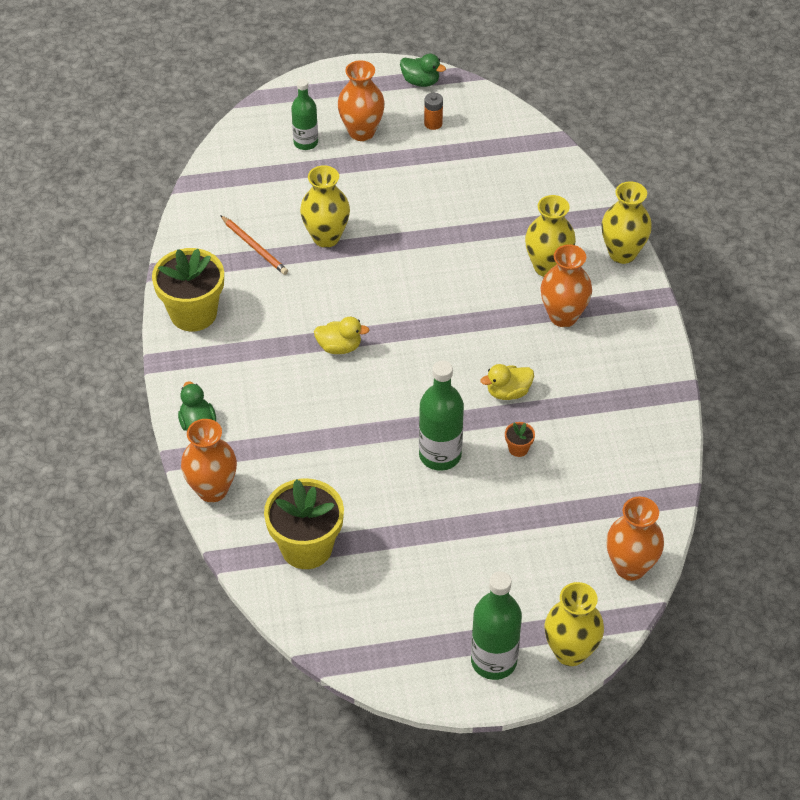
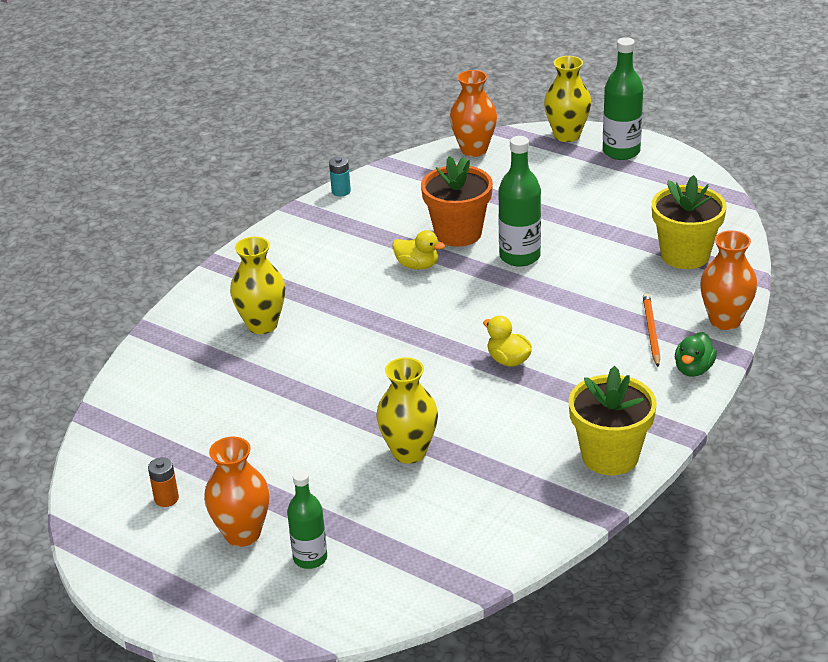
camera: 135 degrees left, 15 degrees down
(254, 247) = (486, 482): orange pencil -> orange pencil (651, 331)
(420, 81) = (111, 551): green duck -> none
(518, 448) = (458, 233): orange flower pot -> orange flower pot, size x2.48
(563, 316) = (304, 288): orange vase -> none
(622, 253) = (192, 302): yellow vase -> none
(673, 432) = (341, 191): none -> turquoise battery

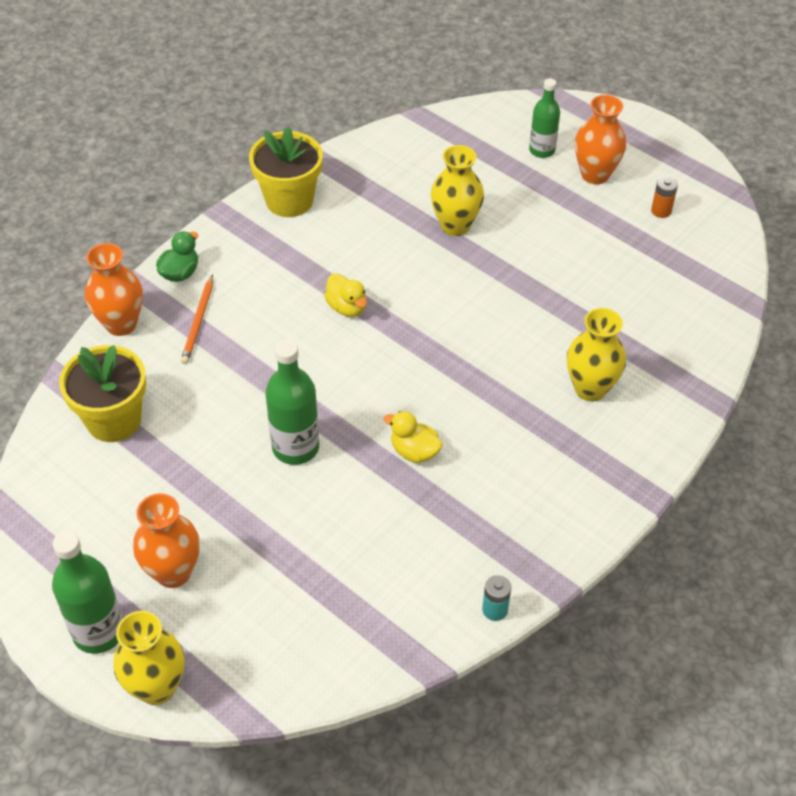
camera: 175 degrees left, 15 degrees up
(458, 233) = (357, 499): orange flower pot -> none
(474, 150) = (298, 675): orange vase -> orange vase (173, 572)

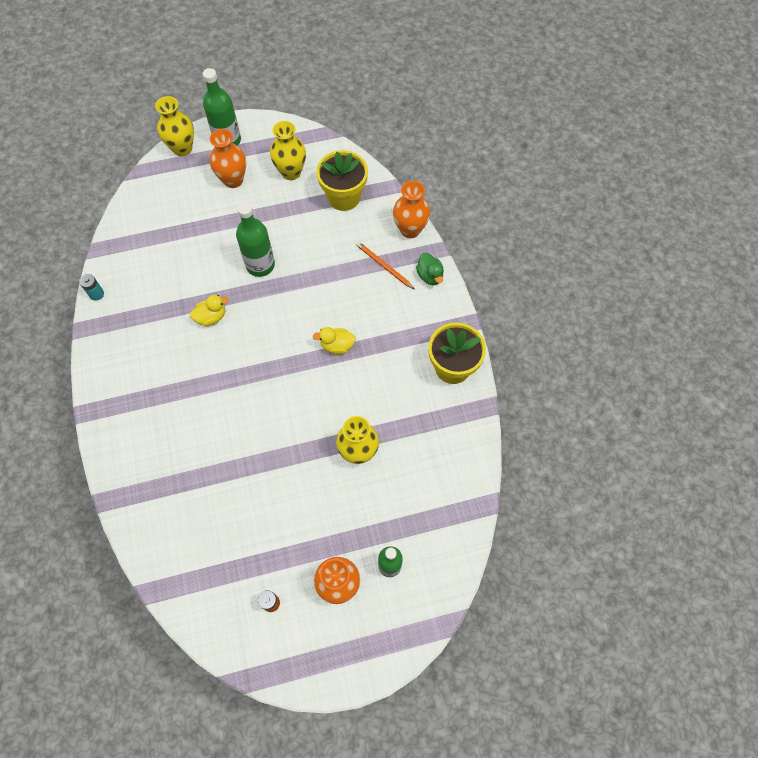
camera: 125 degrees right, 15 degrees up
(590, 388) = (174, 435): yellow vase -> yellow vase (291, 172)

